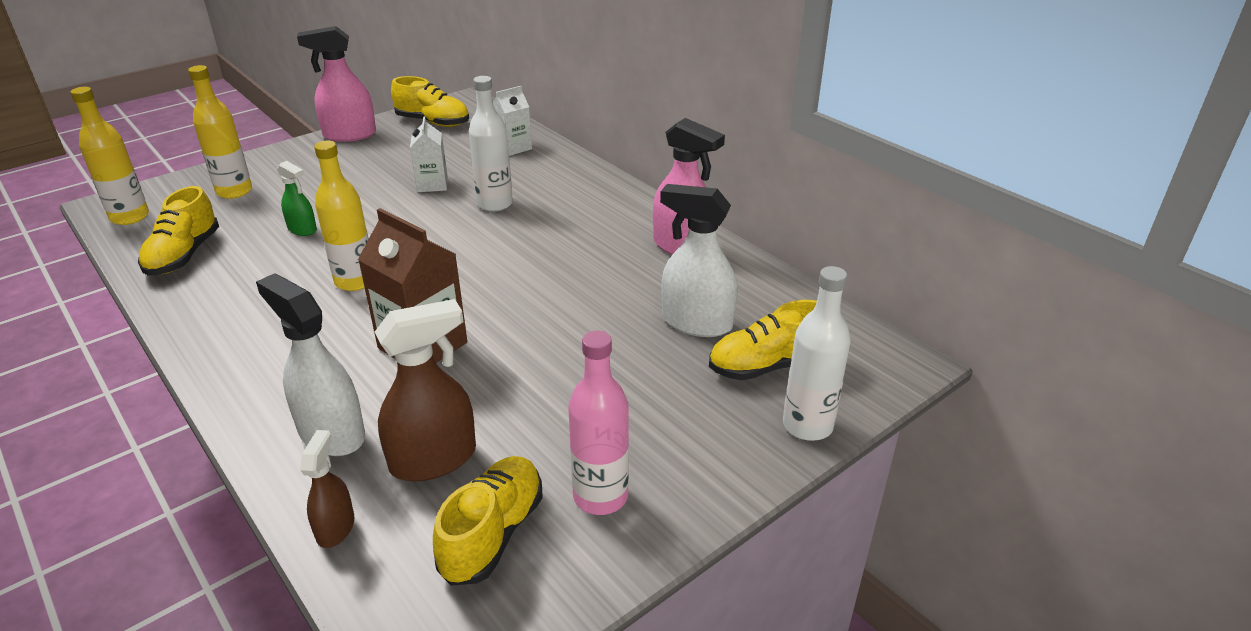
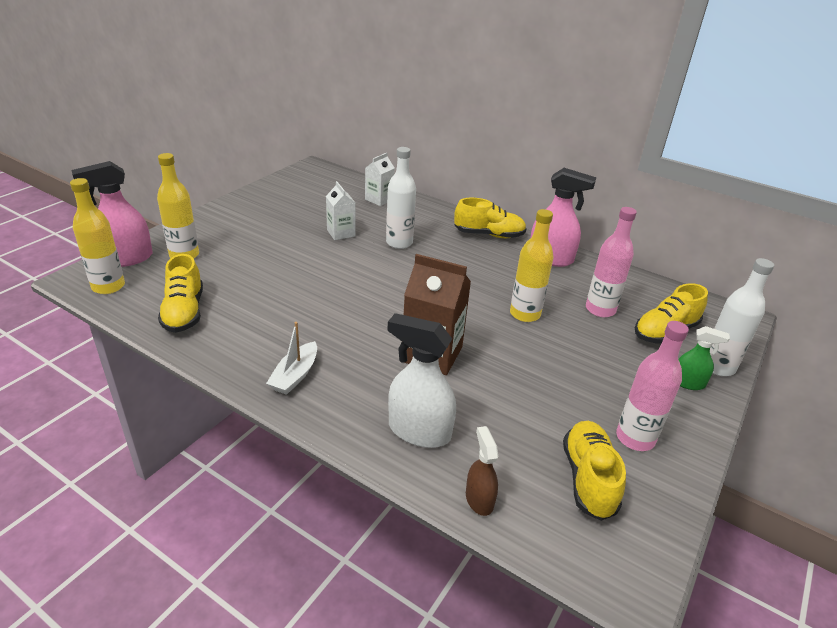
camera: 20 degrees left, 0 degrees up
(244, 344) = (295, 375): none -> white boat
(302, 229) = (267, 279): green spray bottle -> green spray bottle (688, 383)
(349, 135) = (243, 201): pink spray bottle -> pink spray bottle (126, 259)
(355, 281) = (342, 314): yellow bottle -> yellow bottle (525, 314)
(433, 122) = (302, 185): yellow shoe -> yellow shoe (489, 235)
(434, 459) = (507, 435): brown spray bottle -> none
(696, 323) = (600, 309): white spray bottle -> pink bottle

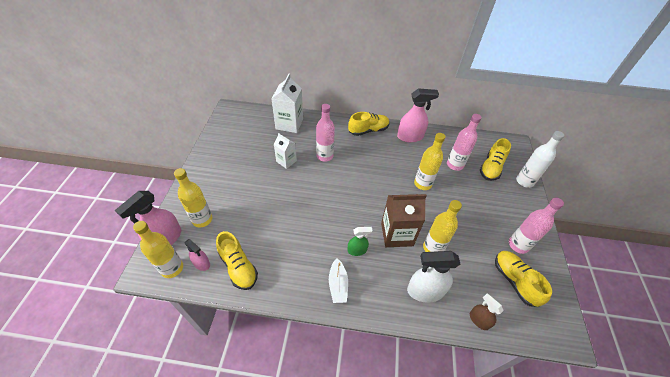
camera: 25 degrees left, 15 degrees up
(145, 294) = (202, 263): none -> pink spray bottle
(379, 199) = (289, 124): white carton -> white carton, size x1.67
(399, 243) = (325, 156): white bottle -> pink bottle
(476, 388) = (433, 248): none -> yellow bottle
(688, 383) = (519, 198): green spray bottle -> green spray bottle (357, 250)

